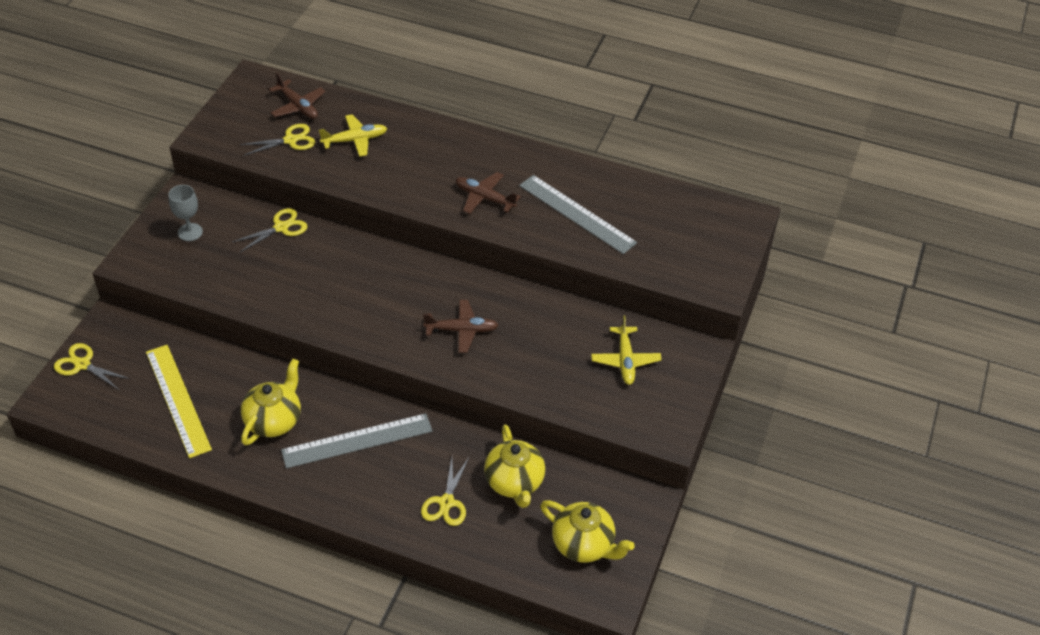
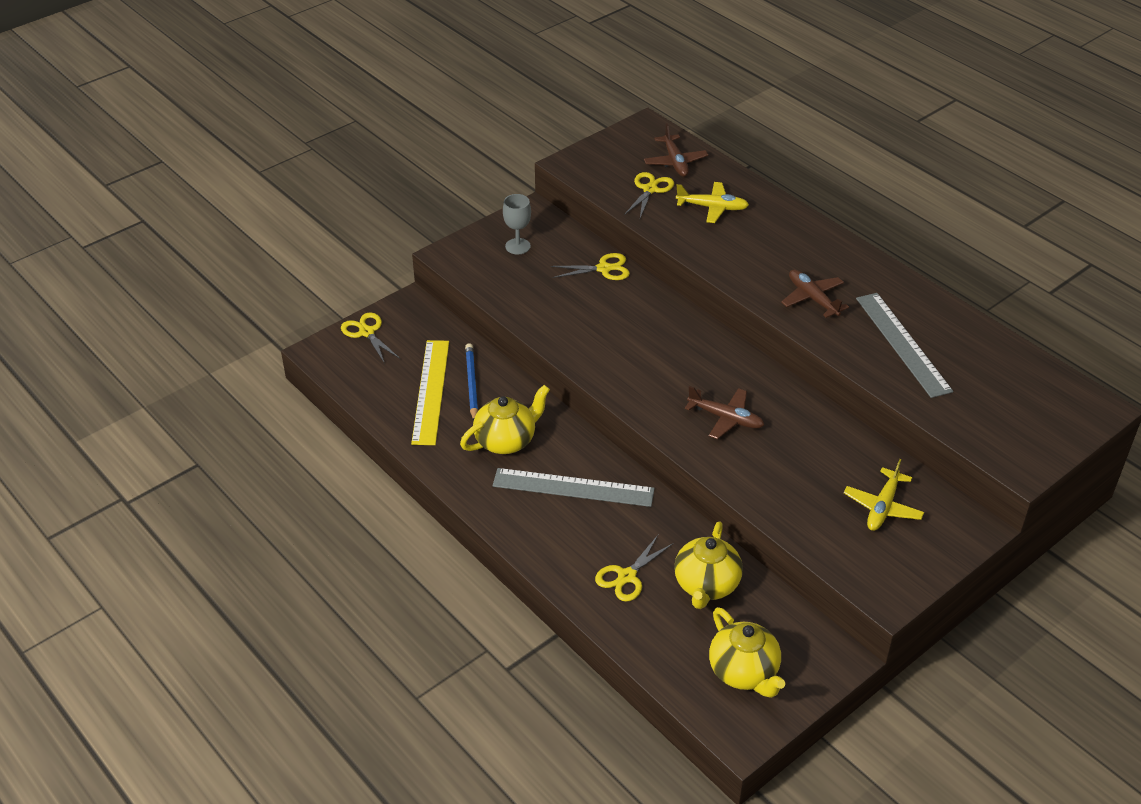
camera: 30 degrees right, 5 degrees down
(212, 378) = (471, 384): none -> blue pencil
(290, 140) = (650, 189): yellow scissors -> yellow scissors turned 75 degrees counterclockwise

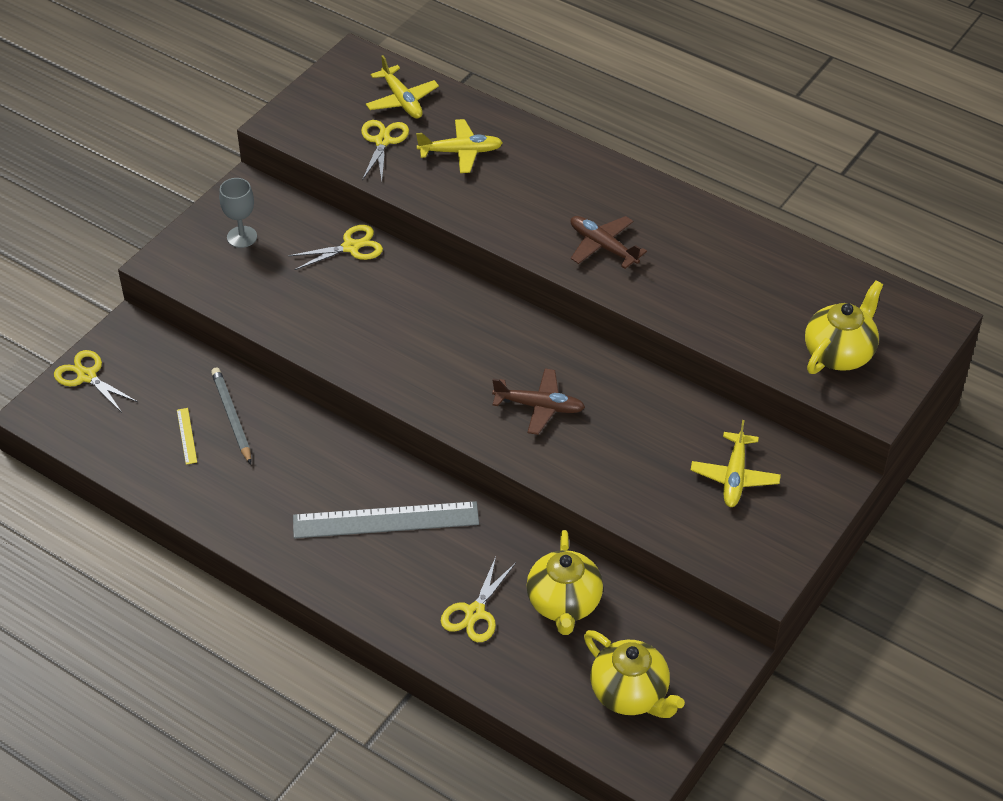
camera: 15 degrees left, 5 degrees up
(430, 391) = (186, 436): yellow ruler -> yellow ruler, size x0.41
(471, 384) = (232, 417): blue pencil -> grey pencil
(506, 440) = (293, 479): yellow teapot -> yellow teapot (839, 353)
(675, 162) = (402, 100): brown plane -> yellow plane
(902, 344) = (714, 283): grey ruler -> none

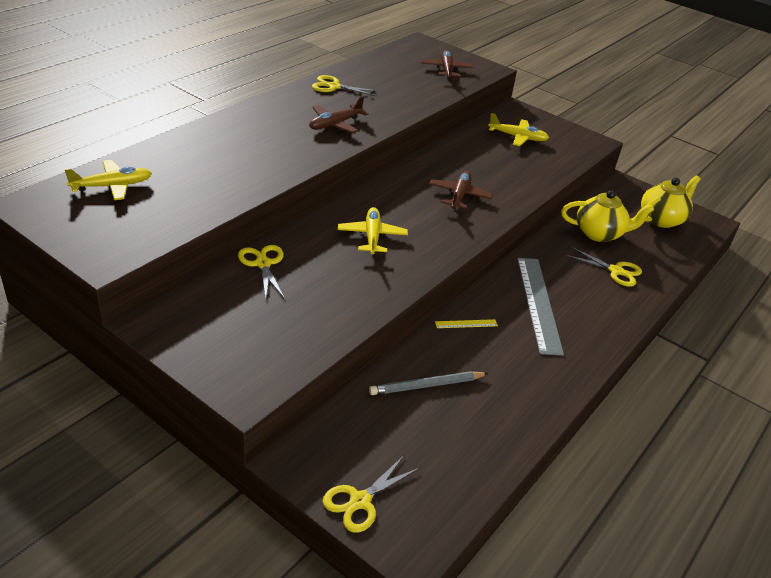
camera: 90 degrees left, 10 degrees down
(186, 436) = (449, 419): yellow ruler -> yellow ruler (466, 324)
(242, 237) = (225, 331): grey goblet -> none
(382, 141) = (166, 202): yellow scissors -> yellow scissors (334, 87)
(461, 152) = (201, 166): yellow plane -> yellow plane (372, 236)
(839, 353) = (446, 70): yellow teapot -> brown plane

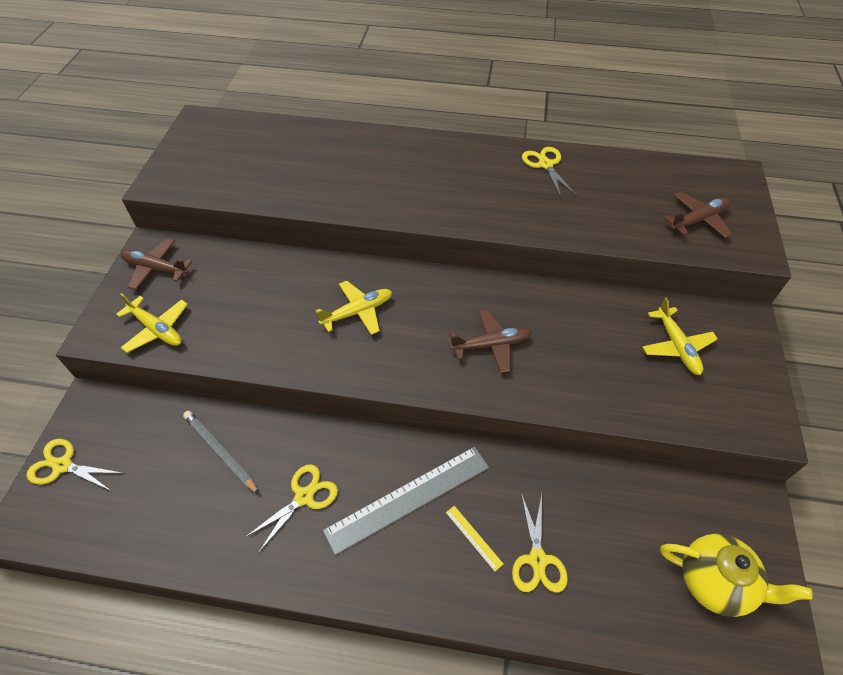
camera: 65 degrees right, 15 degrees up
(112, 186) = (252, 139): yellow plane -> yellow plane (157, 329)
(263, 264) = (262, 265): yellow scissors -> yellow scissors (304, 496)
(335, 124) = (472, 198): brown plane -> brown plane (156, 268)
(466, 324) = (328, 446): yellow ruler -> yellow ruler (473, 537)
(599, 234) = (603, 514): yellow teapot -> none

